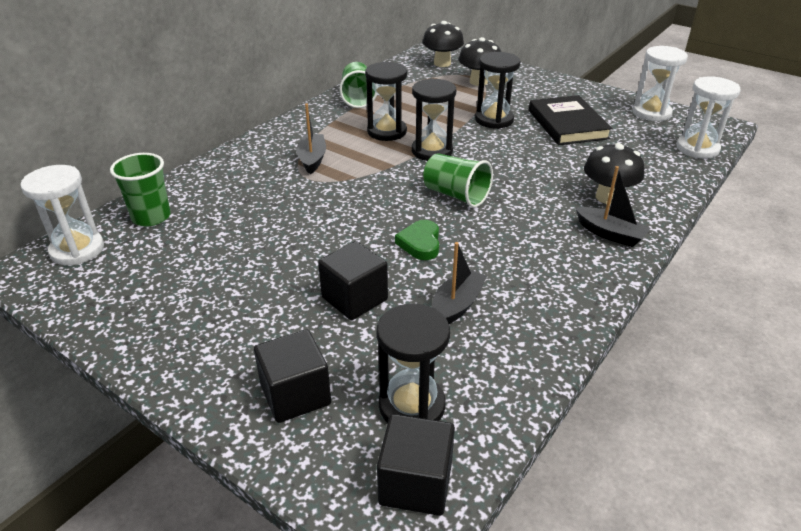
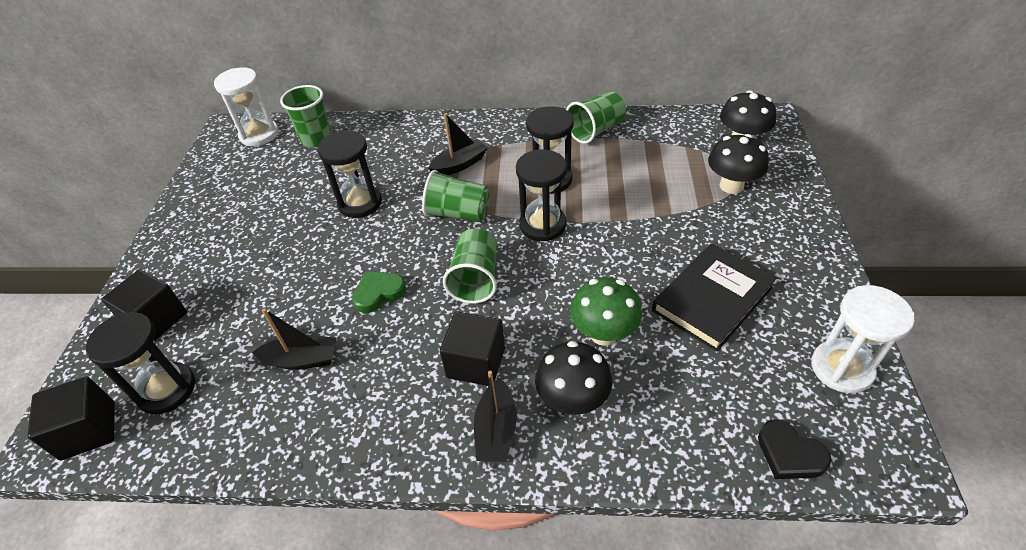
camera: 60 degrees right, 10 degrees up
(354, 298) = (278, 293): black cube -> black cube (476, 362)
(372, 179) = (458, 213): none -> green cup
(494, 120) = (655, 237): black hourglass -> black hourglass (360, 203)
(561, 167) = (604, 333): none -> green mushroom
(697, 148) = (789, 454): white hourglass -> black heart

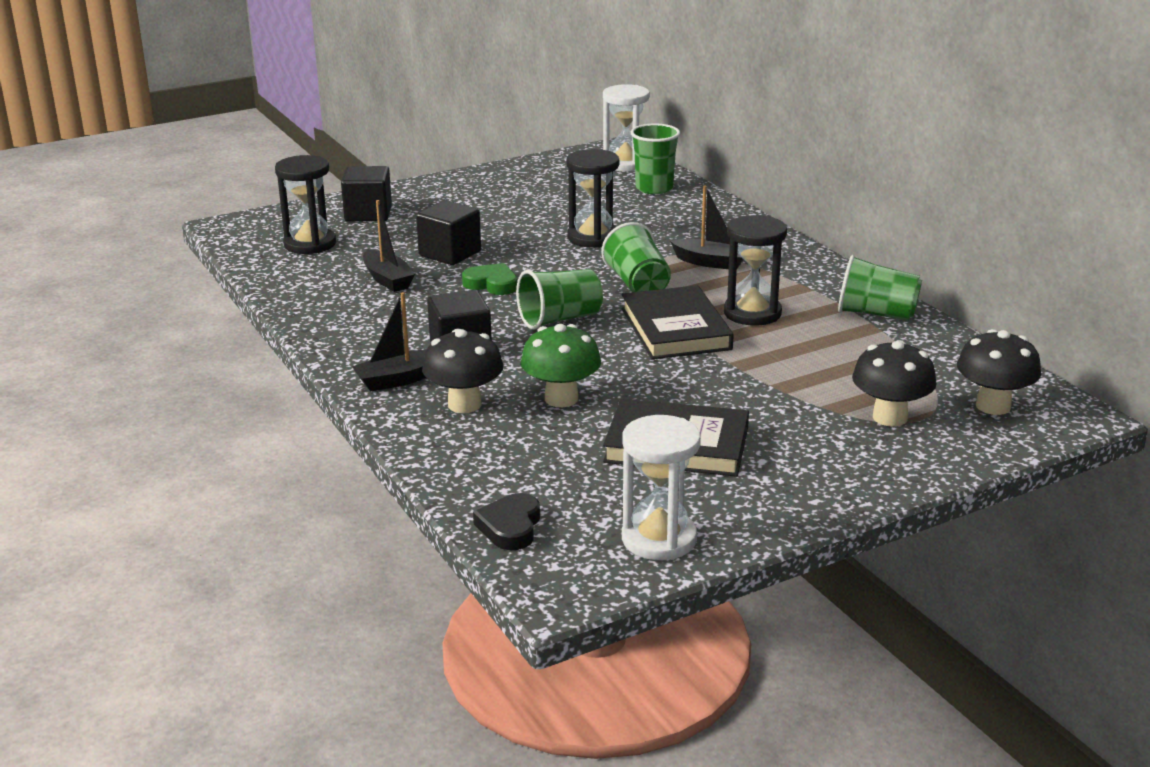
camera: 55 degrees right, 20 degrees down
(88, 430) = (252, 234): black cube -> black cube (450, 253)
(542, 225) = (675, 329): black hourglass -> black book

